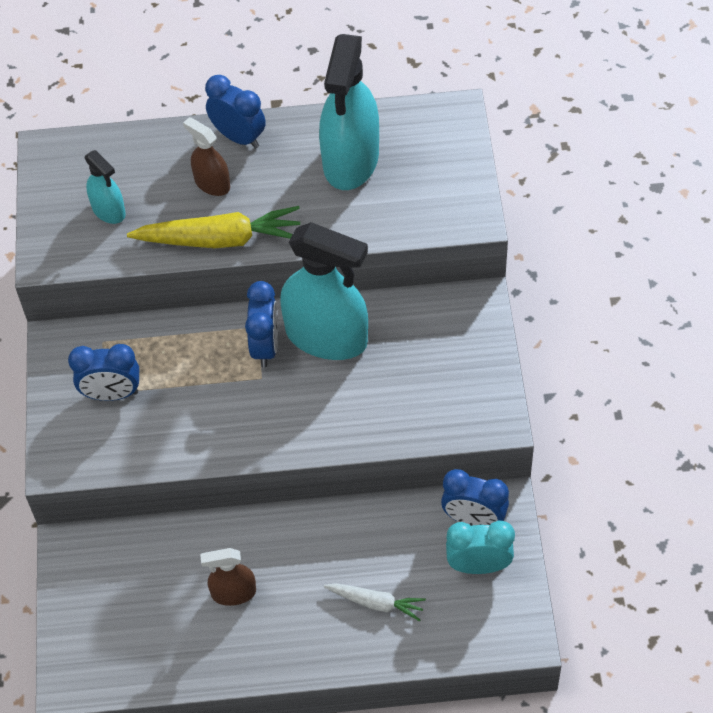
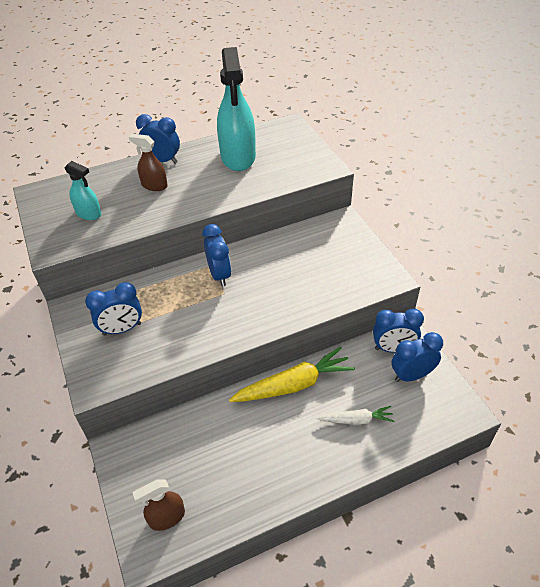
camera: 20 degrees left, 10 degrees down
(220, 239) = (171, 212): yellow carrot -> yellow carrot (293, 385)
(233, 593) = (252, 444): brown spray bottle -> brown spray bottle (167, 517)
(326, 337) = (257, 260): turquoise spray bottle -> none
(478, 566) = (411, 375): turquoise clock -> blue clock

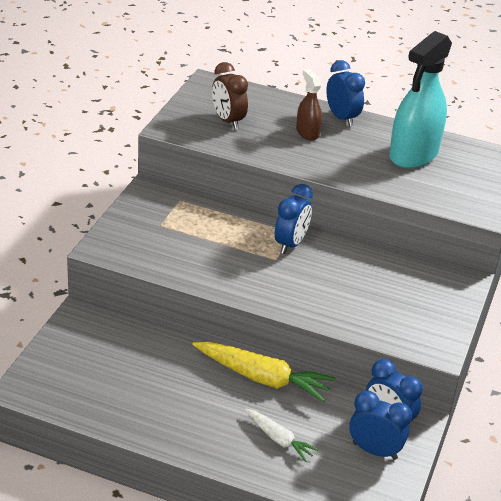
camera: 40 degrees right, 10 degrees down
(88, 213) = (228, 121): turquoise spray bottle -> brown clock
(122, 329) = (165, 228): blue clock -> none
(167, 517) = (60, 380): brown spray bottle -> none

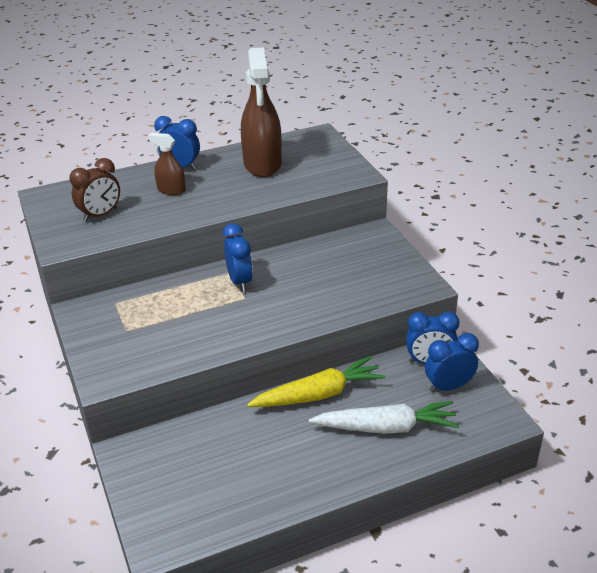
camera: 40 degrees left, 0 degrees up
(228, 121) = (100, 215): brown clock -> brown clock turned 60 degrees counterclockwise
(279, 439) = (386, 427): white carrot -> white carrot, size x1.77
(413, 154) = (262, 164): turquoise spray bottle -> brown spray bottle

